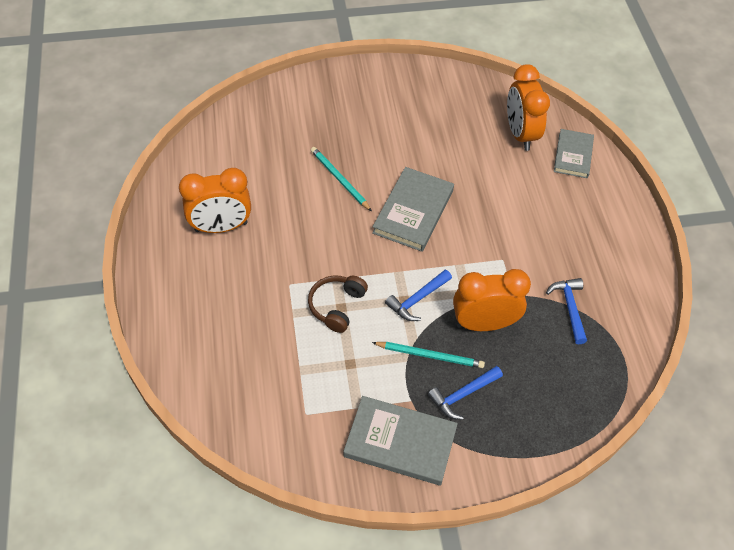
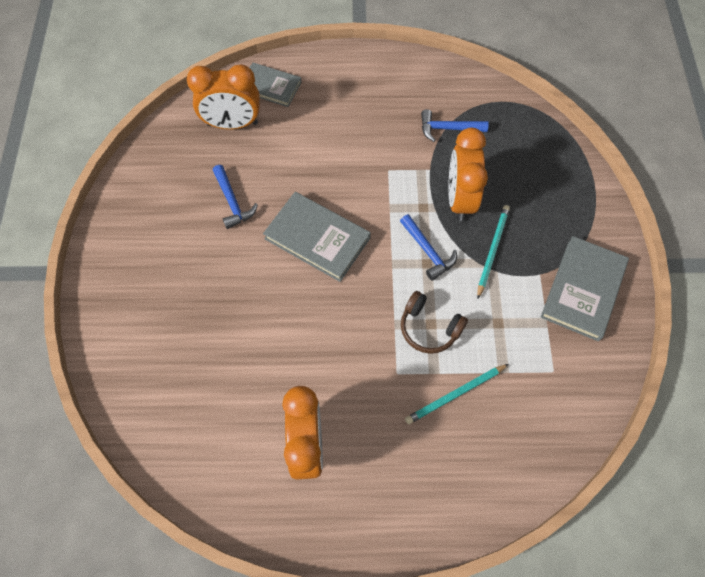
camera: 80 degrees left, 10 degrees up
(339, 179) = (259, 305): turquoise pencil -> turquoise pencil (455, 394)
(462, 395) = (535, 230): blue hammer -> blue hammer (232, 202)

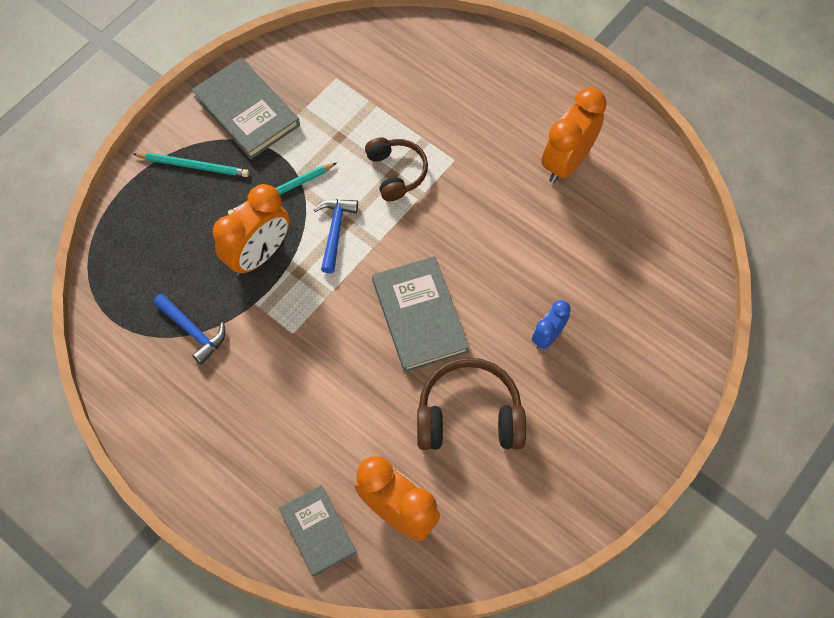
camera: 140 degrees left, 0 degrees up
(217, 289) = (547, 336): none -> blue clock
(232, 202) = (469, 415): blue hammer -> brown headphones
(455, 394) = (424, 115): turquoise pencil -> turquoise pencil (193, 166)
(583, 290) = (247, 111): grey book -> grey book turned 75 degrees clockwise

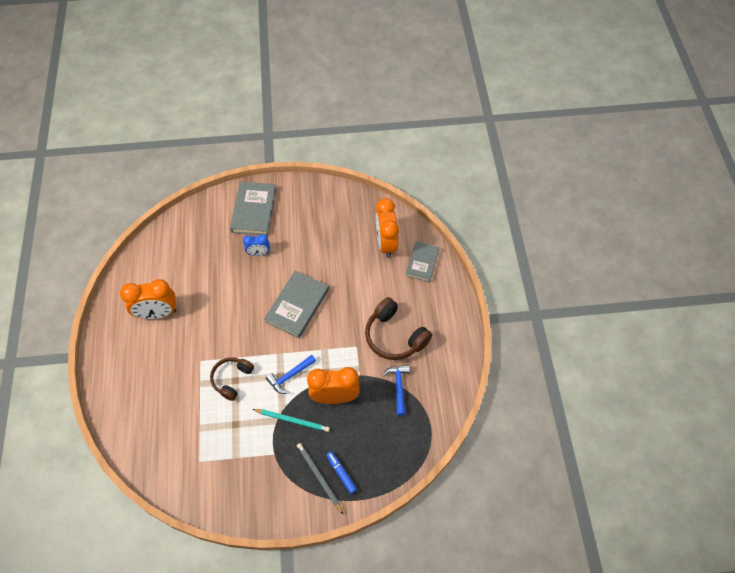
camera: 135 degrees left, 5 degrees down
(173, 189) = (341, 473): none -> blue marker
(193, 166) = (319, 477): turquoise pencil -> grey pencil
(247, 111) = (262, 485): grey book -> grey book (254, 210)
(469, 415) = (322, 252): brown headphones -> brown headphones (394, 336)

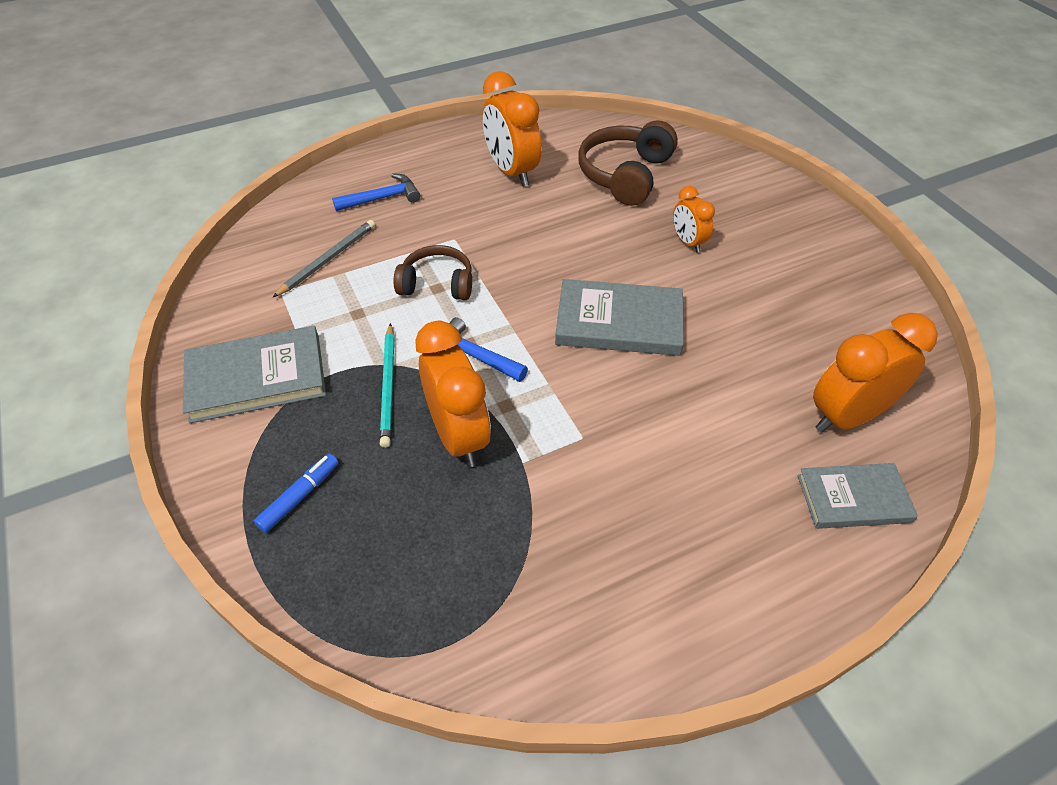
camera: 70 degrees right, 10 degrees down
(254, 210) = (764, 212): grey book -> grey book (257, 378)
(258, 253) = (688, 242): blue clock -> orange clock
(319, 477) = (284, 462): grey pencil -> grey pencil (328, 259)
(394, 336) = (640, 499): brown headphones -> brown headphones (625, 175)
(398, 387) = (525, 543): blue hammer -> blue hammer (382, 198)

